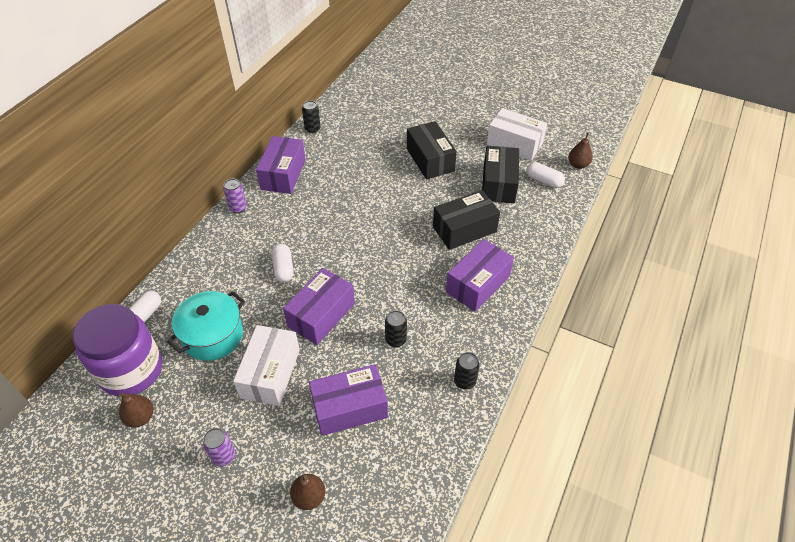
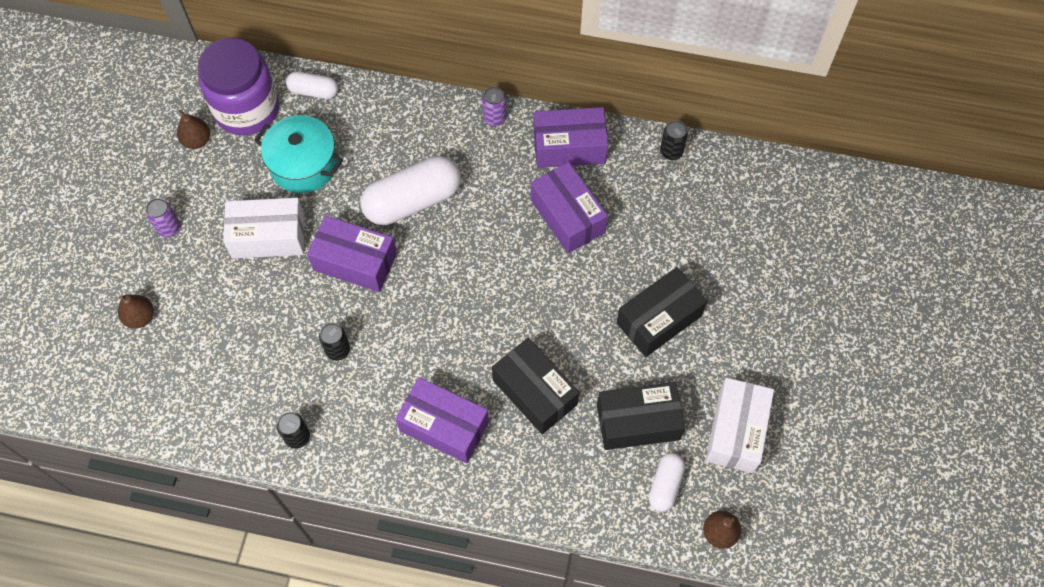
camera: 75 degrees right, 15 degrees up
(283, 268) = (412, 201): white capsule -> white capsule, size x1.90
(349, 408) = (242, 326): purple box -> purple box (567, 216)

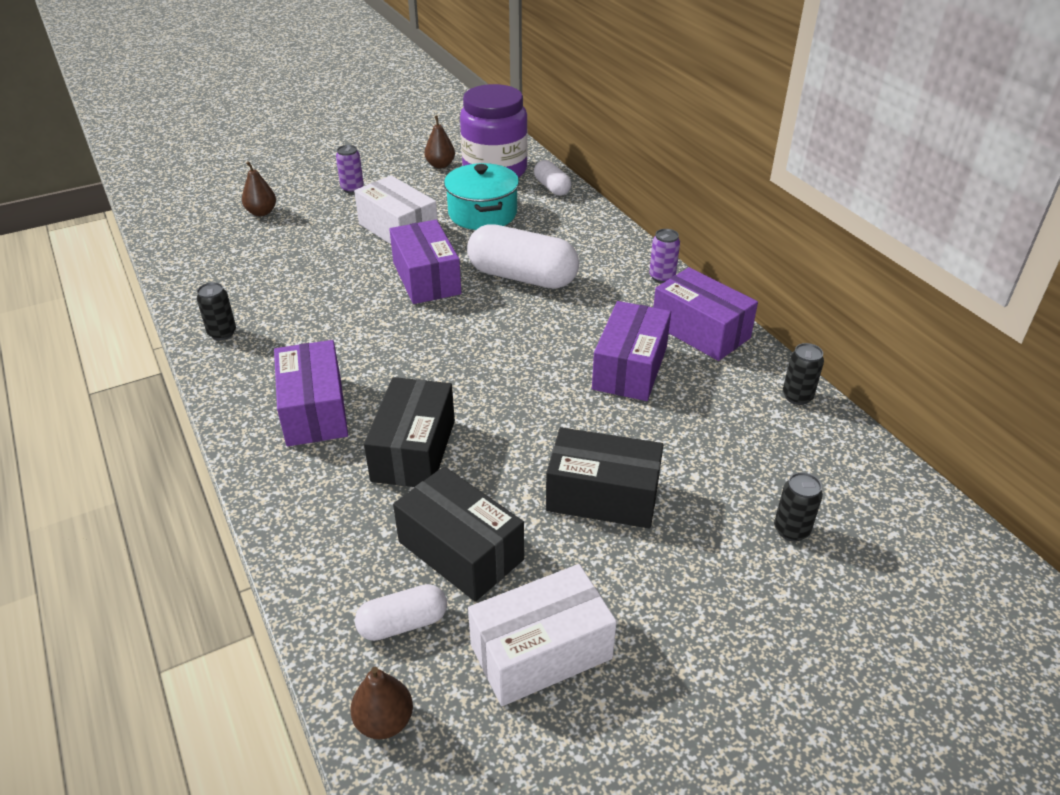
camera: 50 degrees right, 25 degrees down
(338, 350) = (331, 311): black can -> black can (791, 530)

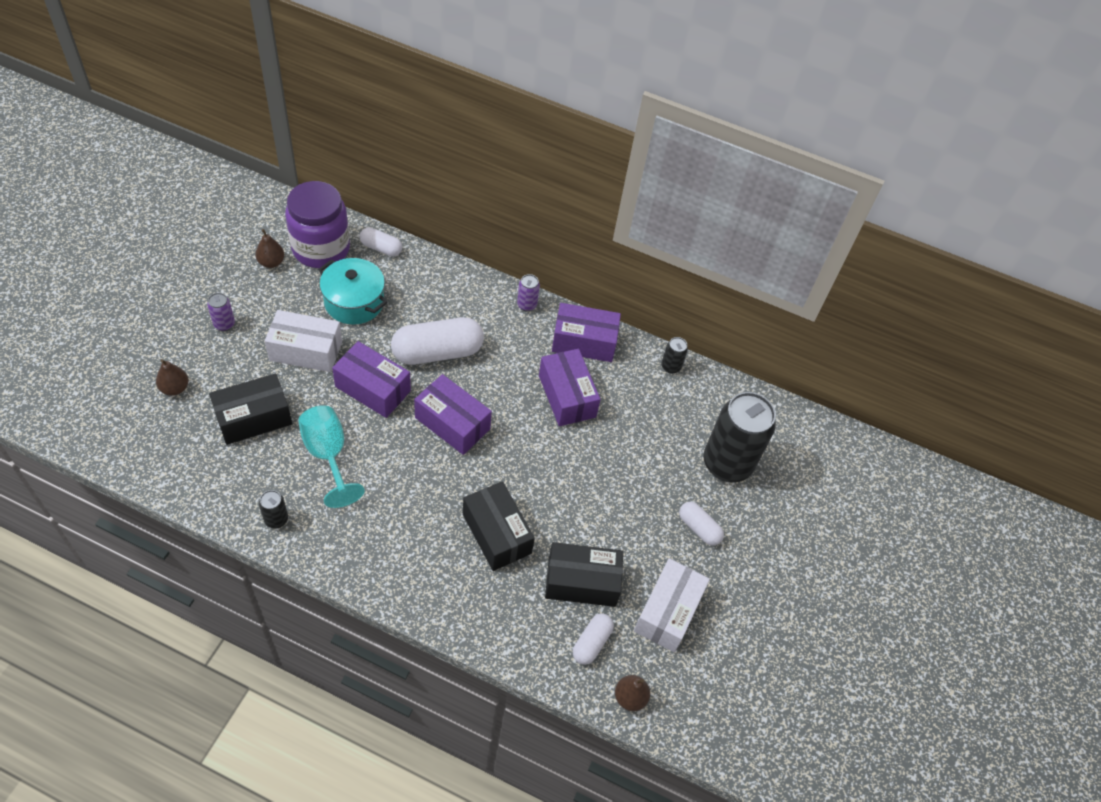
camera: 45 degrees left, 15 degrees up
(314, 410) = (408, 542): purple box -> purple box (452, 423)
(326, 308) = (328, 455): none -> turquoise goblet
(602, 496) = (623, 500): black box -> black box (253, 418)
(680, 580) = (699, 528): none -> white capsule
(791, 530) = (727, 464): black can -> black can, size x2.39

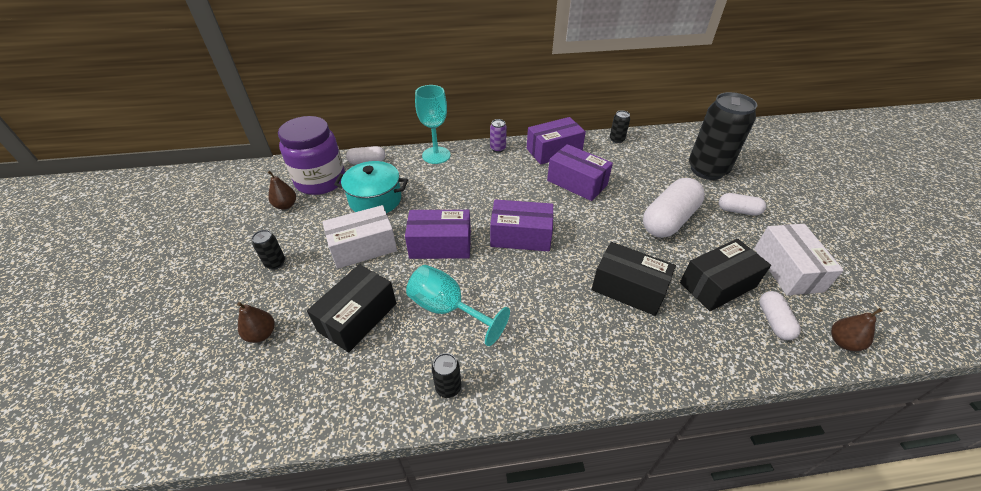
camera: 25 degrees left, 10 degrees down
(224, 324) = (275, 263): purple can -> black can
(437, 352) = (466, 200): white capsule -> white capsule (668, 220)
(455, 278) = (436, 155): none -> turquoise goblet

